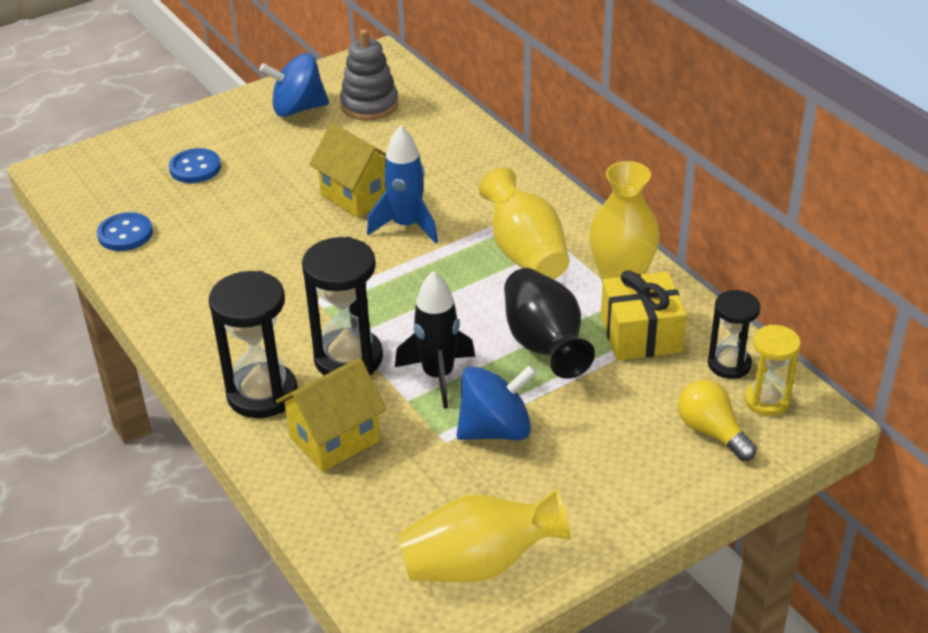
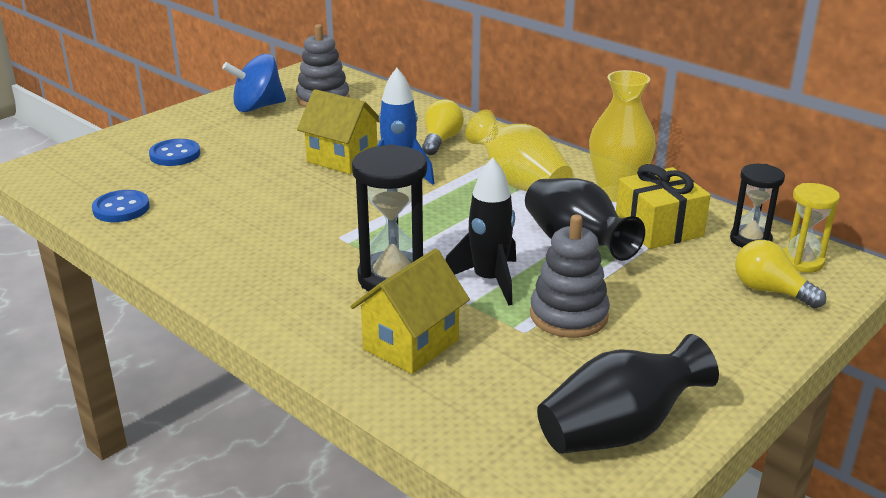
camera: 15 degrees left, 10 degrees down
(262, 394) = (317, 317): black hourglass -> none
(469, 182) = (441, 141): none -> yellow light bulb
(479, 564) = (618, 431): yellow vase -> black vase
(495, 429) = (568, 315): blue spinning top -> grey stacking toy

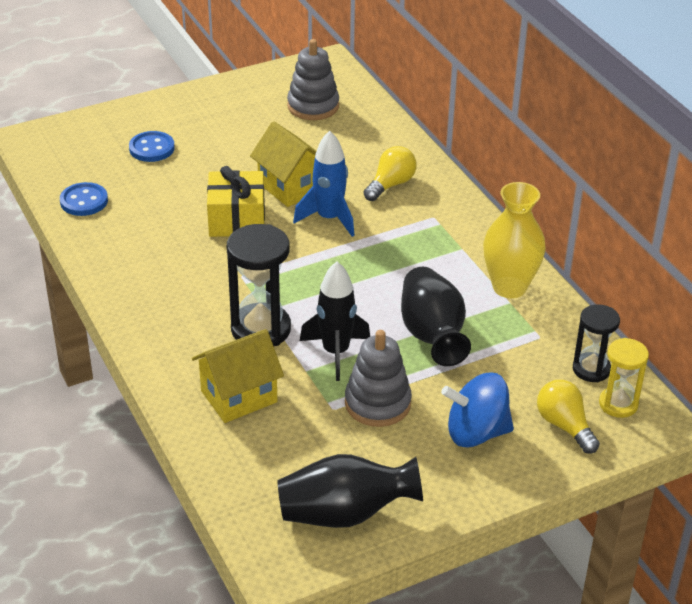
camera: 20 degrees right, 10 degrees up
(257, 107) = (249, 103): blue spinning top -> blue spinning top (476, 433)
(519, 183) = (429, 253): yellow vase -> none
(658, 228) = (518, 335): yellow gift -> yellow gift (237, 219)

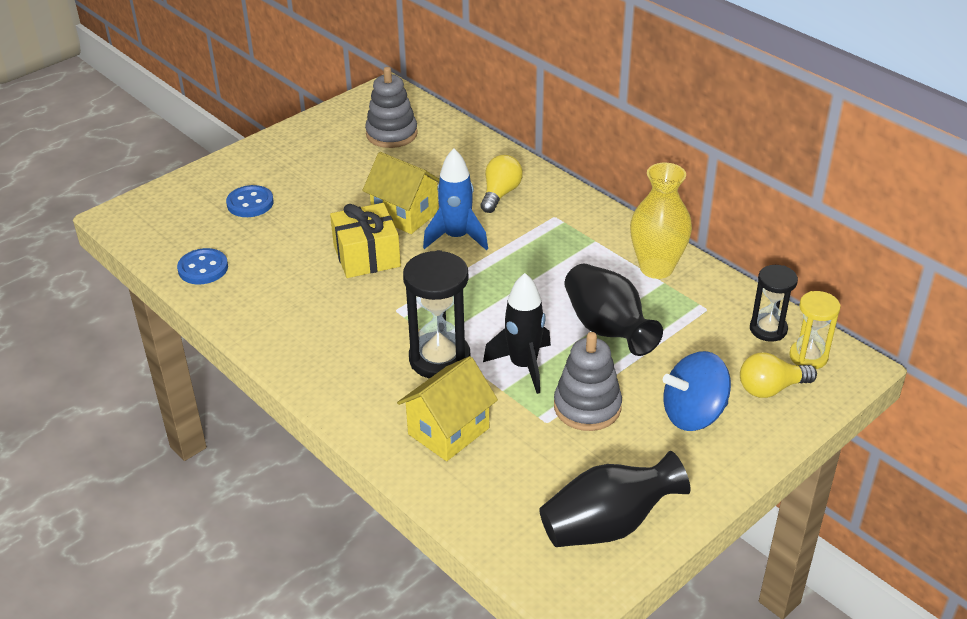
camera: 15 degrees left, 0 degrees up
(564, 426) = (771, 388): yellow light bulb -> yellow light bulb turned 60 degrees counterclockwise

